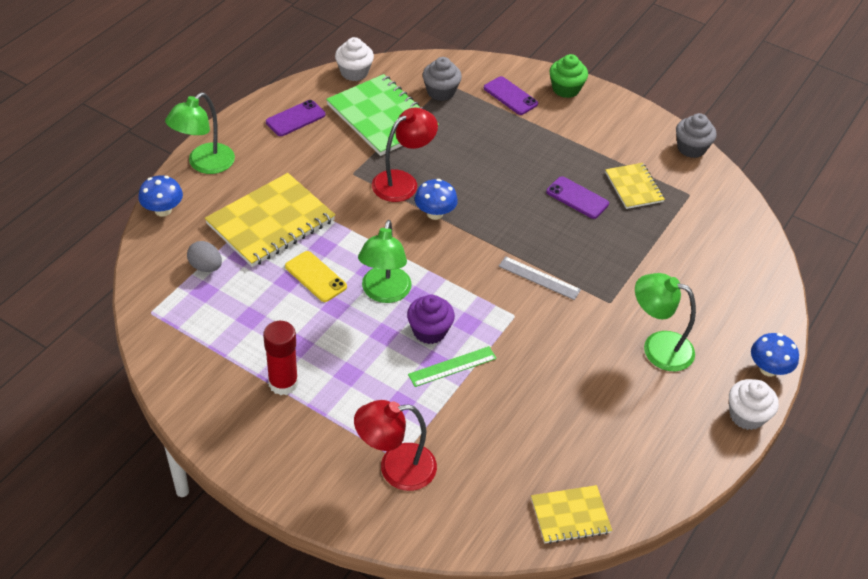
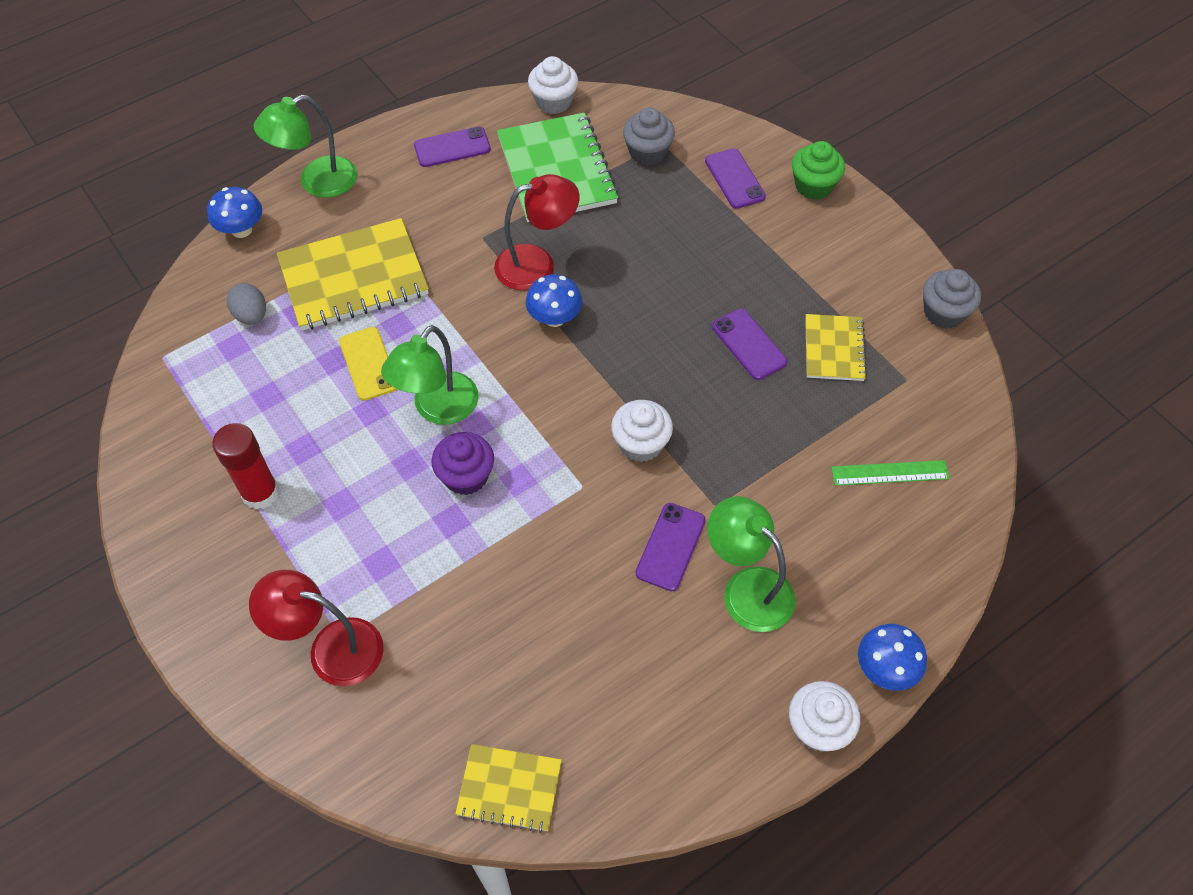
camera: 25 degrees right, 10 degrees up
(452, 366) = (469, 533): green ruler -> green ruler (890, 473)
(539, 278) = (641, 444): grey ruler -> white cupcake
(594, 336) = (670, 546): none -> purple phone

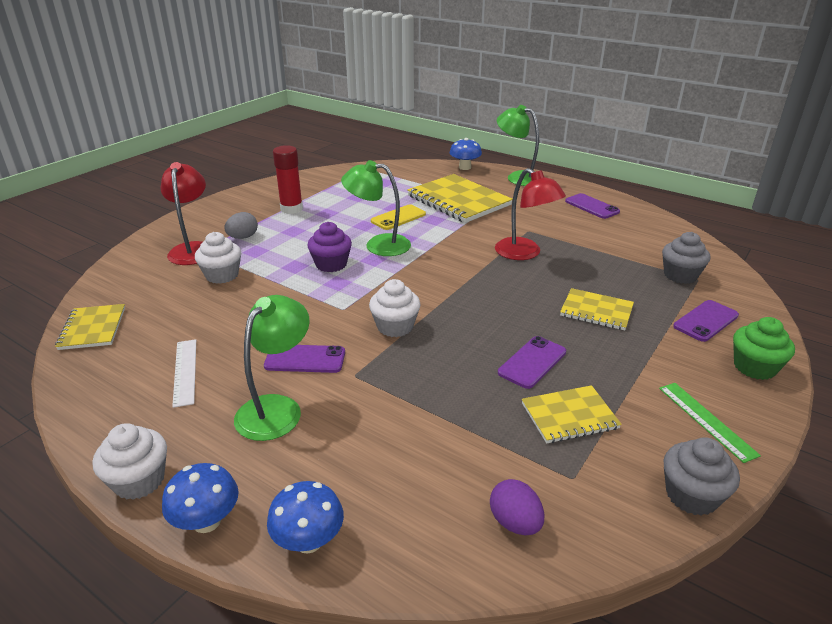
camera: 70 degrees right, 25 degrees down
(251, 315) = (408, 182): grey egg -> grey egg (243, 237)
(554, 102) = (678, 230): white cupcake -> white cupcake (222, 275)
(554, 318) = (483, 269): blue mushroom -> blue mushroom (308, 540)
(556, 170) = (616, 244): green notebook -> none
(650, 676) = (185, 371): none -> white ruler
(683, 254) = (596, 311): none -> yellow notebook
(890, 473) = (444, 484): green ruler -> green ruler (706, 420)
(942, 438) = (515, 523): none -> purple egg

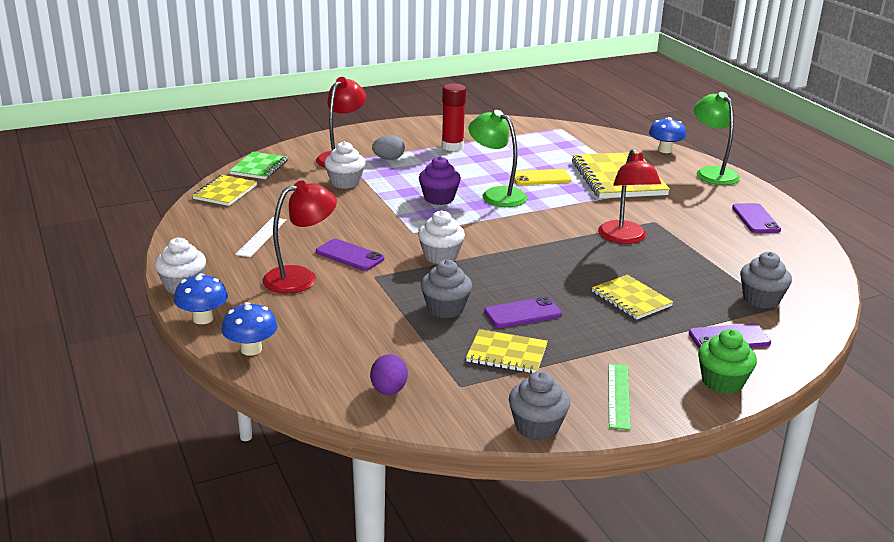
camera: 30 degrees right, 5 degrees down
(109, 286) = (259, 167): none -> green notebook
(277, 408) = (300, 277): green lamp -> red lamp
(460, 386) = (445, 308): none -> grey cupcake

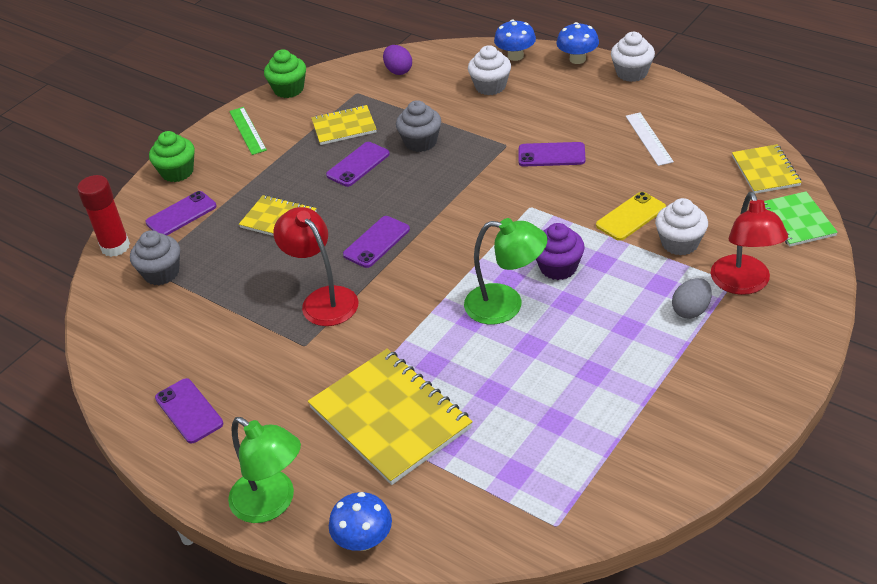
camera: 155 degrees right, 15 degrees up
(300, 277) = (560, 118): red lamp -> none
(440, 256) = (476, 190): white cupcake -> white cupcake (490, 86)
(452, 146) = (650, 381): red glue stick -> red glue stick (115, 247)
(537, 427) = (289, 89): grey cupcake -> green cupcake
(540, 178) = (483, 366): yellow phone -> yellow phone (630, 216)
(555, 254) = (376, 242): none -> purple phone

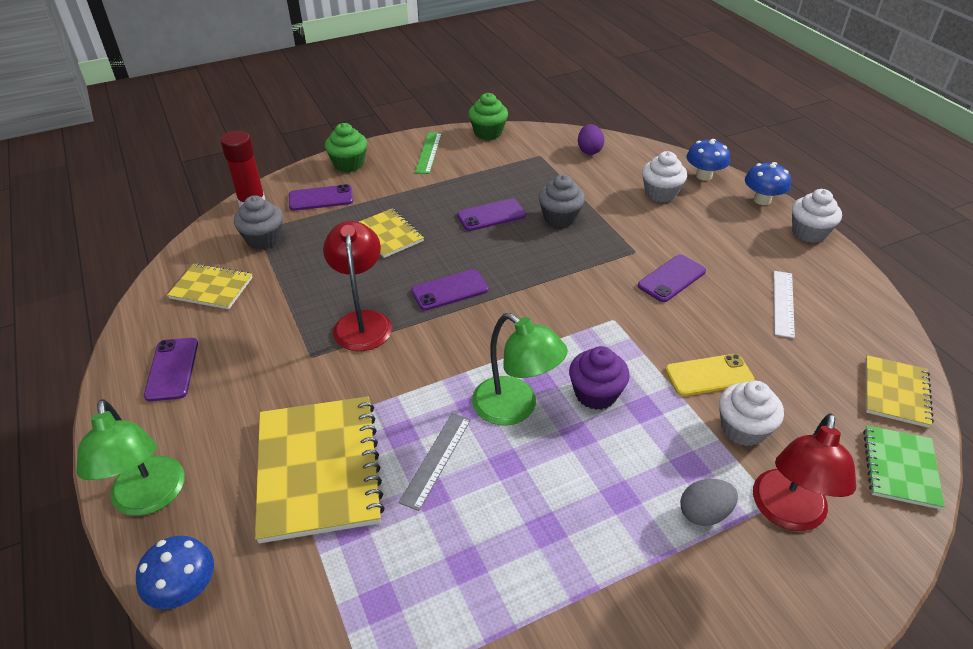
camera: 25 degrees right, 0 degrees up
(344, 127) = (506, 179): yellow notebook -> yellow notebook (211, 288)
(476, 368) = (436, 459): none -> grey ruler
(551, 155) = (671, 278): purple phone -> purple phone turned 75 degrees counterclockwise

